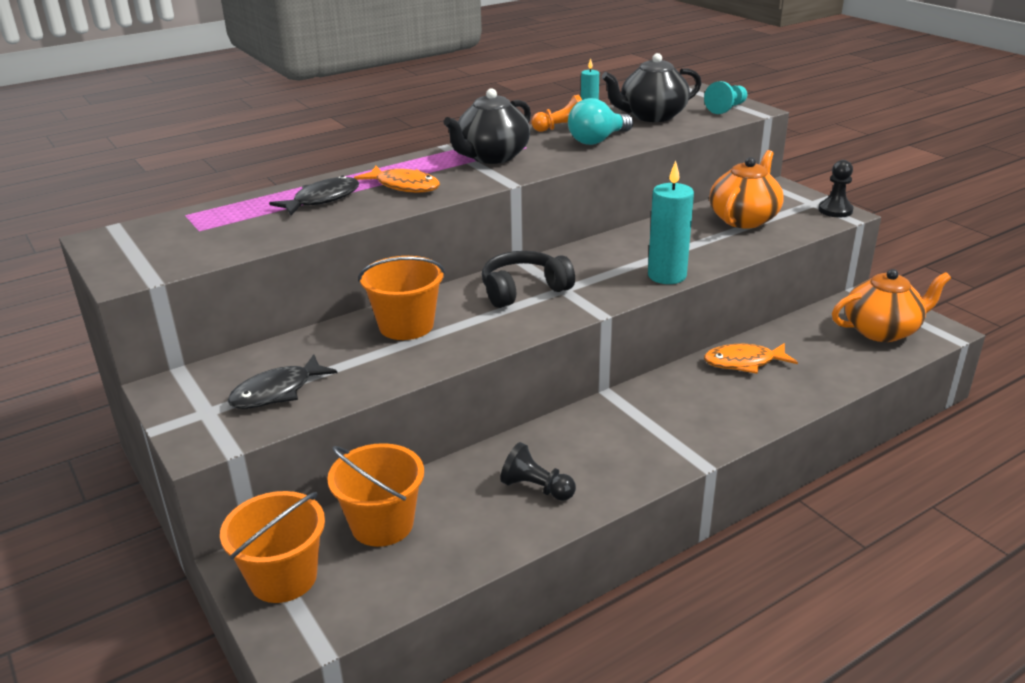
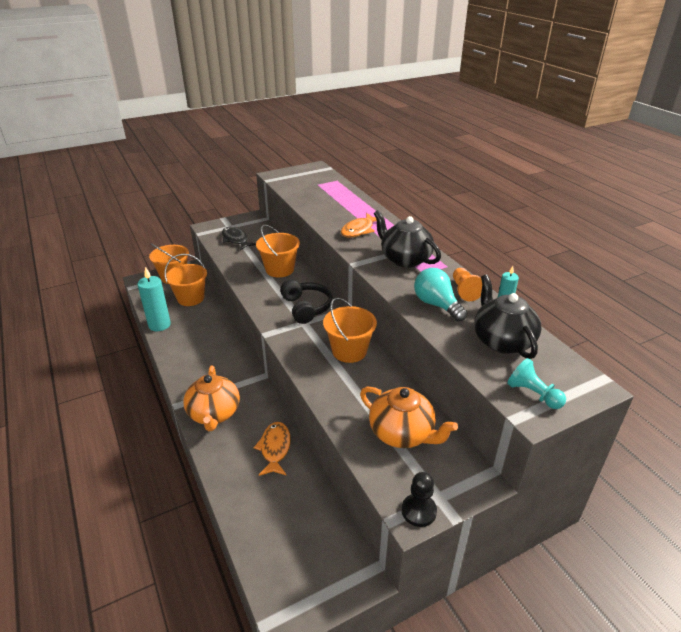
camera: 95 degrees right, 5 degrees up
(322, 199) = (345, 209): black fish -> none
(536, 488) = (191, 341): black pawn -> none
(618, 253) = (349, 351): none -> orange bucket
(667, 276) = (308, 369): turquoise candle -> turquoise candle (159, 325)
(882, 330) = (297, 561): orange teapot -> orange teapot (214, 414)

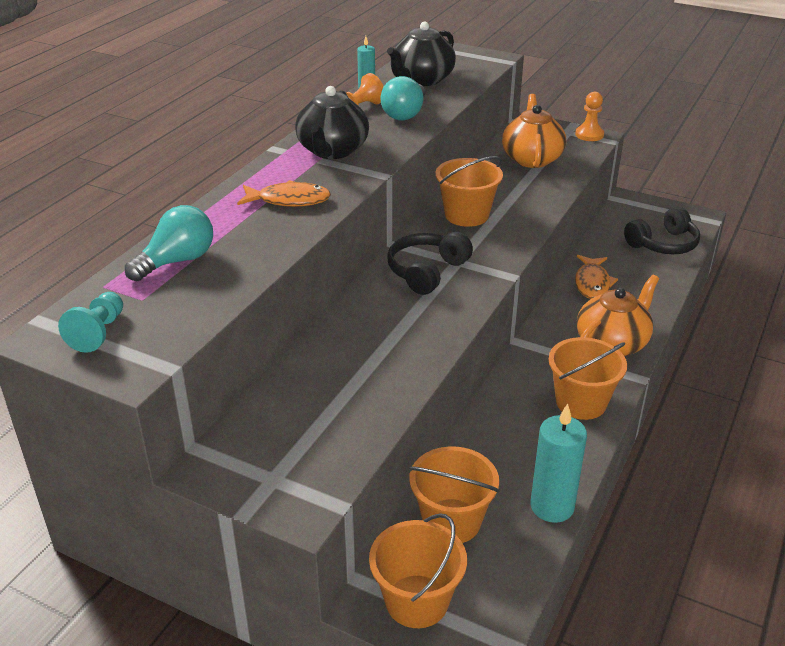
camera: 125 degrees left, 0 degrees up
(236, 240) = (318, 436): black fish -> none
(274, 538) = (663, 244): none -> black headphones
(275, 448) = (592, 283): orange fish -> orange fish turned 45 degrees counterclockwise
(279, 269) = (363, 335): orange bucket -> orange bucket (581, 402)
(336, 195) = (177, 261): none -> turquoise light bulb
(419, 511) = (589, 135): black pawn -> orange pawn
(533, 394) = (474, 60): turquoise pawn -> turquoise pawn (98, 333)

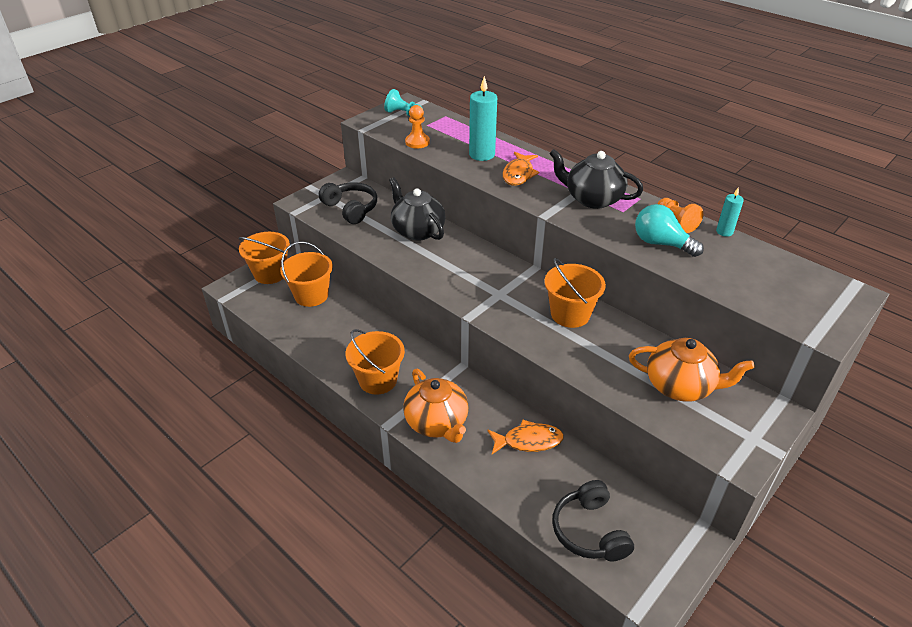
camera: 105 degrees right, 5 degrees up
(177, 261) = (459, 135): turquoise light bulb -> none
(422, 80) = (747, 267): black teapot -> black teapot (417, 231)
(427, 271) = (490, 276): black headphones -> black headphones (351, 209)
(552, 506) = (296, 337): turquoise candle -> turquoise candle (482, 154)
(589, 135) = (745, 456): orange pawn -> orange pawn (417, 142)
(592, 283) = (528, 441): orange fish -> orange fish turned 150 degrees clockwise

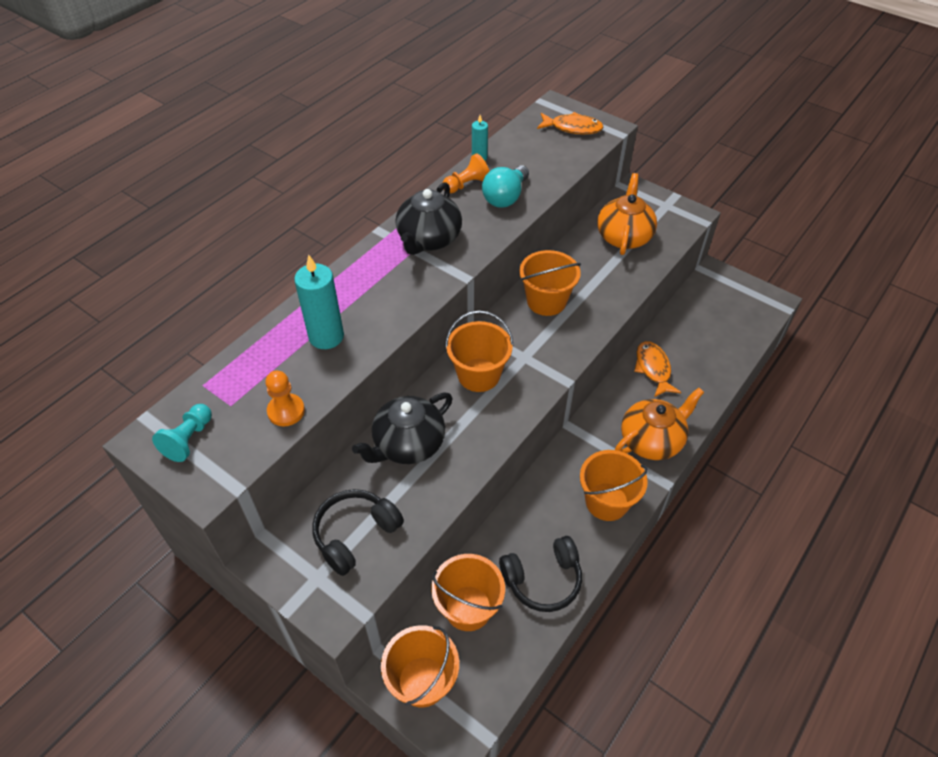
camera: 95 degrees left, 10 degrees up
(480, 267) = (478, 375): none -> orange bucket
(519, 174) = (376, 299): orange fish -> orange fish (572, 128)
(589, 531) = (731, 331): black headphones -> black headphones (543, 580)

